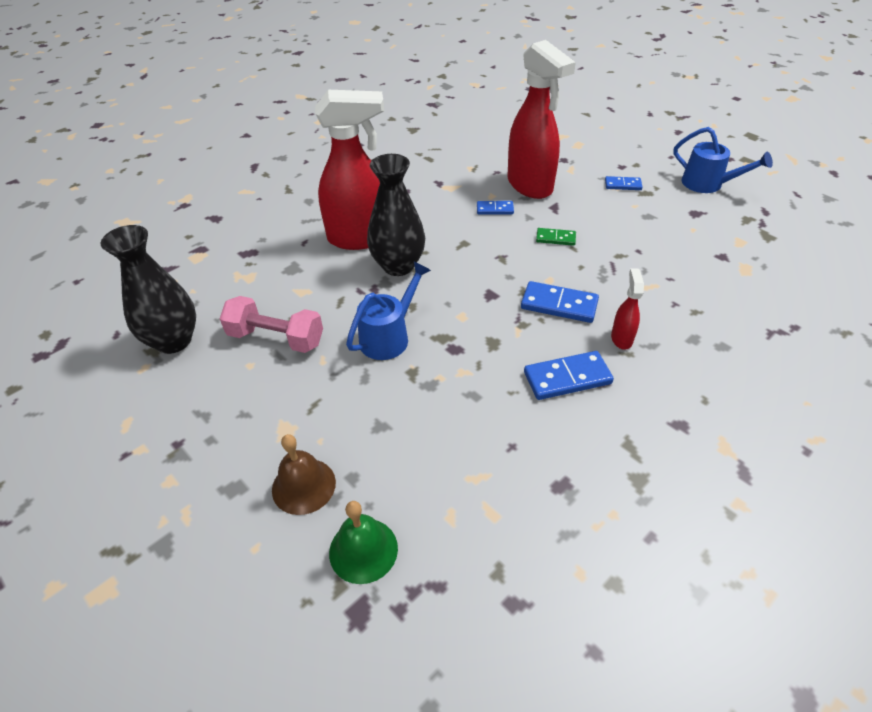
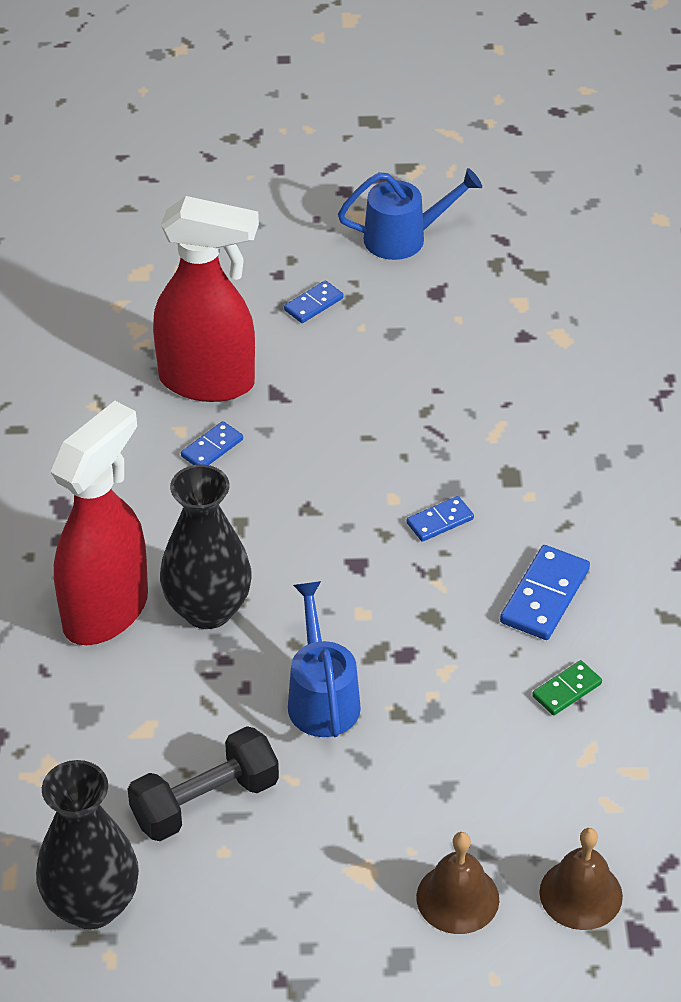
camera: 50 degrees left, 0 degrees up
(276, 338) = (205, 801): pink dumbbell -> black dumbbell
(363, 550) = (581, 894): green bell -> brown bell
(555, 238) = (333, 438): green domino -> green domino (566, 690)
(559, 304) = (440, 521): blue domino -> blue domino, size x0.60
(621, 338) = (541, 513): red spray bottle -> none

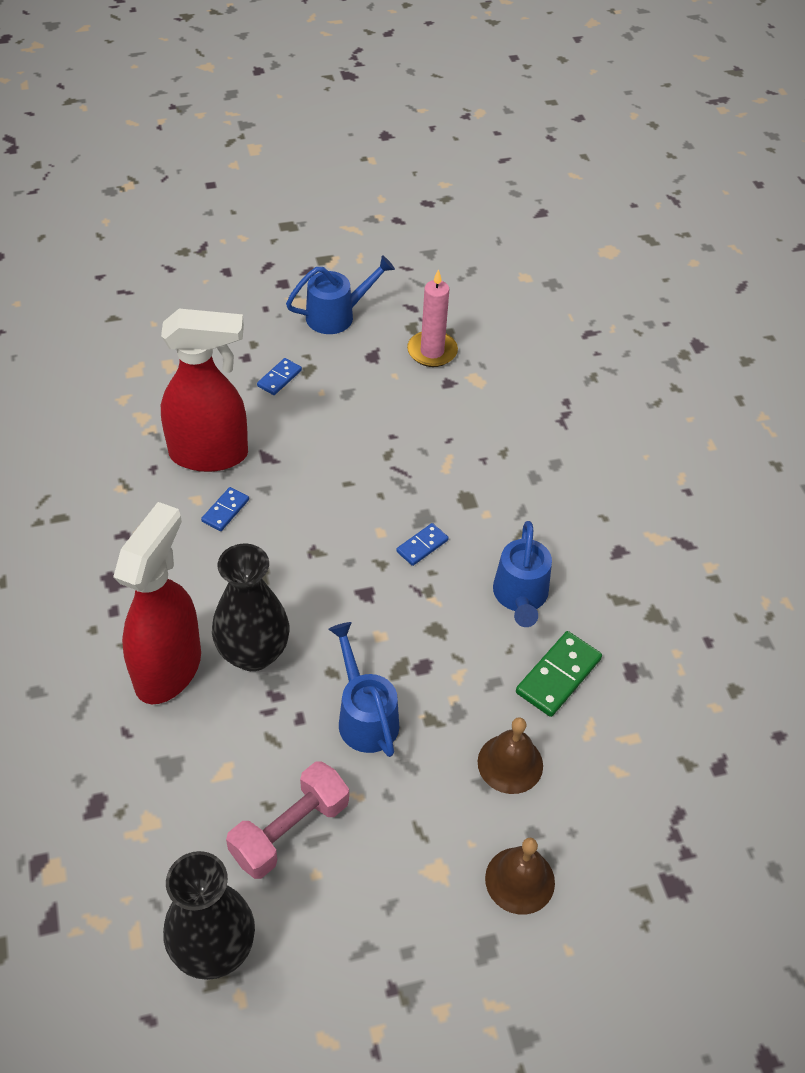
camera: 15 degrees left, 5 degrees up
(205, 801) = (289, 830): black dumbbell -> pink dumbbell
(513, 296) = (432, 351): none -> pink candle
(545, 596) = (520, 597): blue domino -> blue watering can
(566, 690) = (558, 676): green domino -> green domino, size x1.67
(581, 894) = (617, 857): brown bell -> brown bell (510, 763)

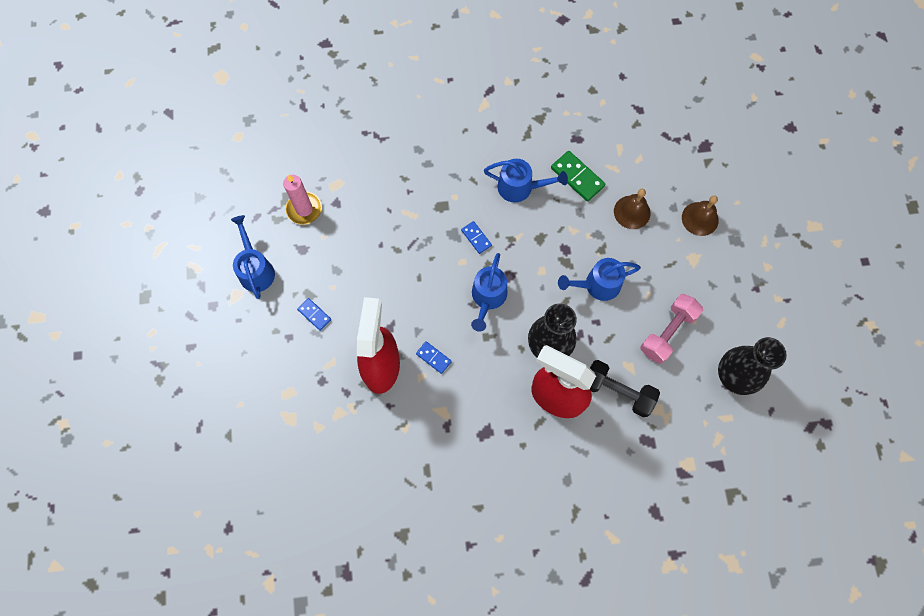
camera: 80 degrees left, 20 degrees up
(180, 756) = (617, 391): none -> black dumbbell
(289, 830) = (667, 332): pink dumbbell -> pink dumbbell turned 75 degrees clockwise
(324, 568) = (487, 298): none -> blue watering can

